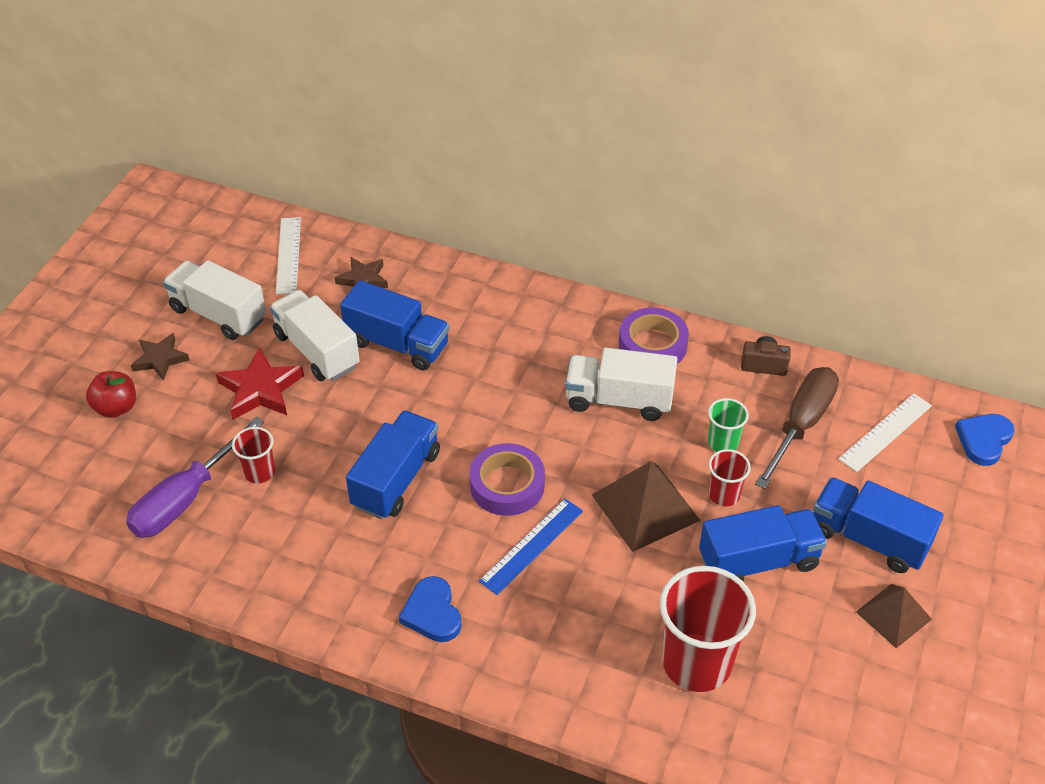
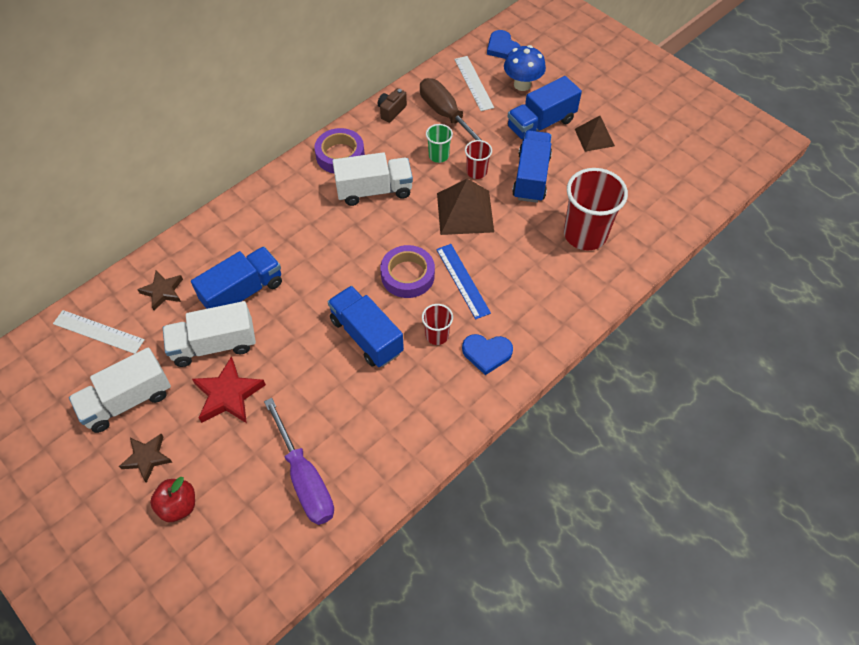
camera: 65 degrees left, 10 degrees up
(259, 472) = (309, 420): red cup -> red cup (437, 335)
(619, 400) = (374, 190): white truck -> white truck turned 135 degrees counterclockwise
(929, 489) = (522, 84): none -> blue mushroom

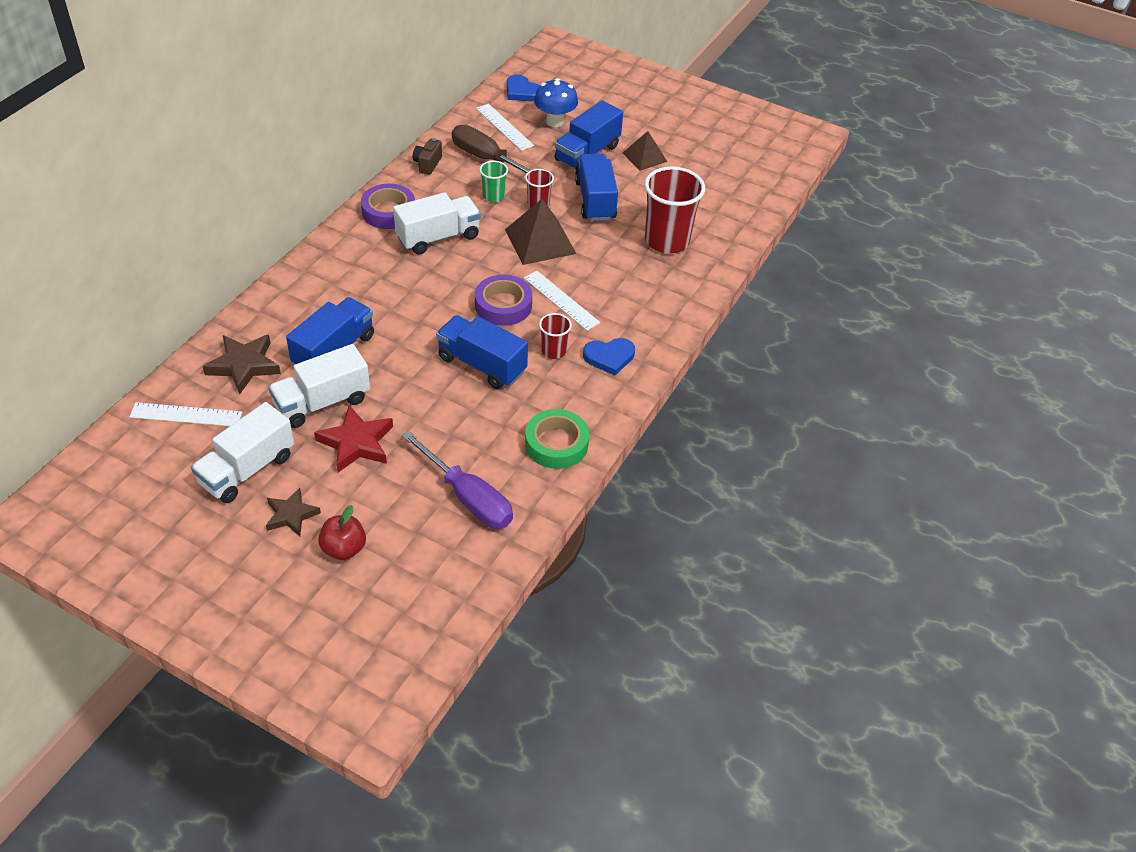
camera: 20 degrees left, 10 degrees down
(163, 291) = (244, 365): brown star -> brown star, size x1.50
(405, 439) = (556, 444): none -> green tape
(463, 280) = (561, 300): blue ruler -> white ruler

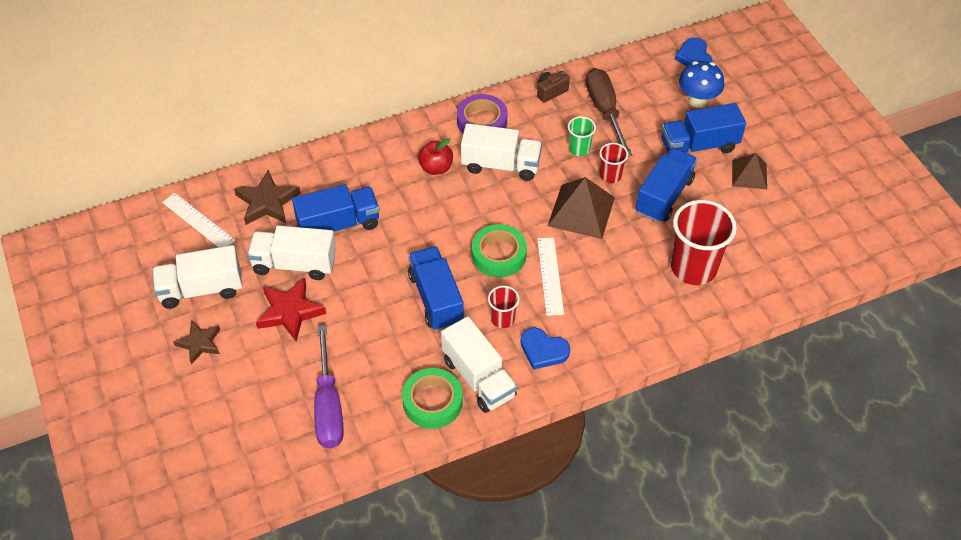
camera: 40 degrees right, 5 degrees up
(344, 549) = (211, 392): red apple -> red apple (436, 168)
(503, 305) = (499, 255): purple tape -> green tape
(504, 127) = (647, 85): white ruler -> none
(577, 405) = (478, 378): none -> white truck

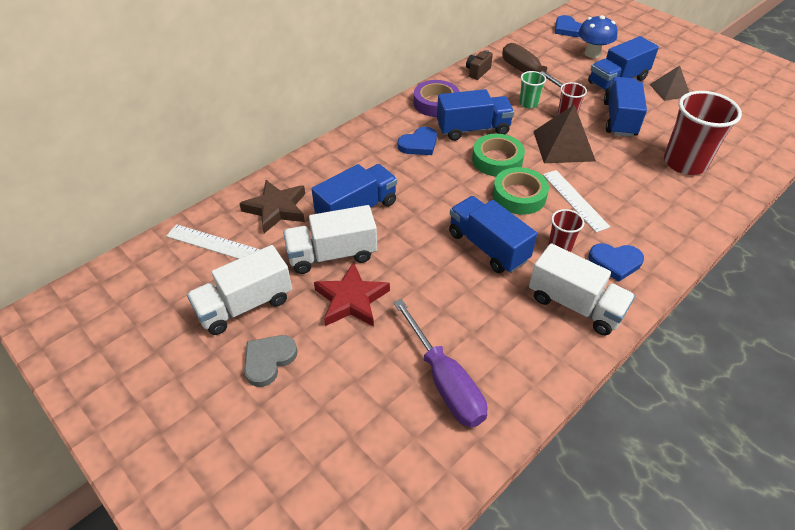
camera: 20 degrees left, 5 degrees down
(199, 343) = (268, 360): brown star -> grey heart
(432, 402) = (547, 342): green tape -> green tape (497, 160)
(436, 168) = (419, 144): red apple -> blue heart
(501, 165) = (473, 129): white truck -> blue truck

